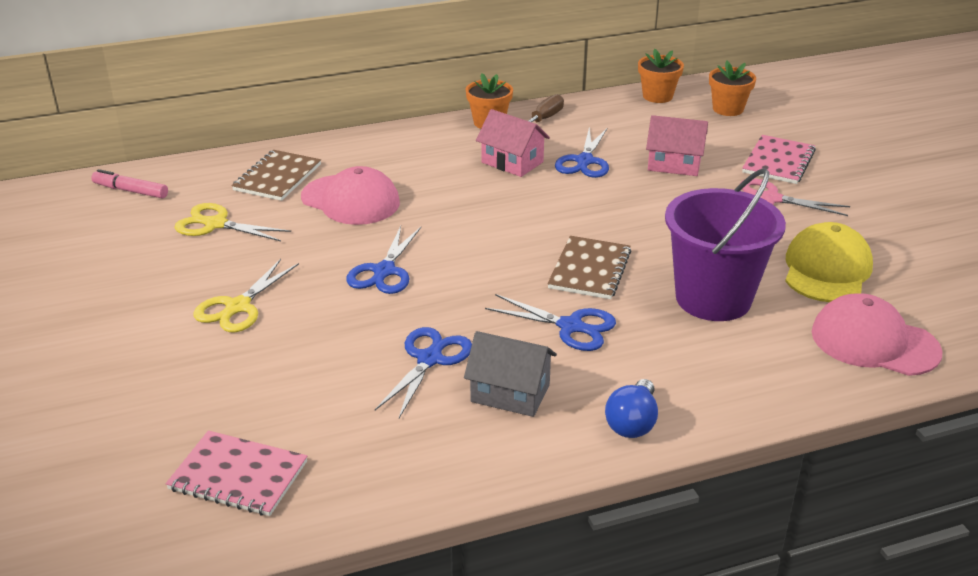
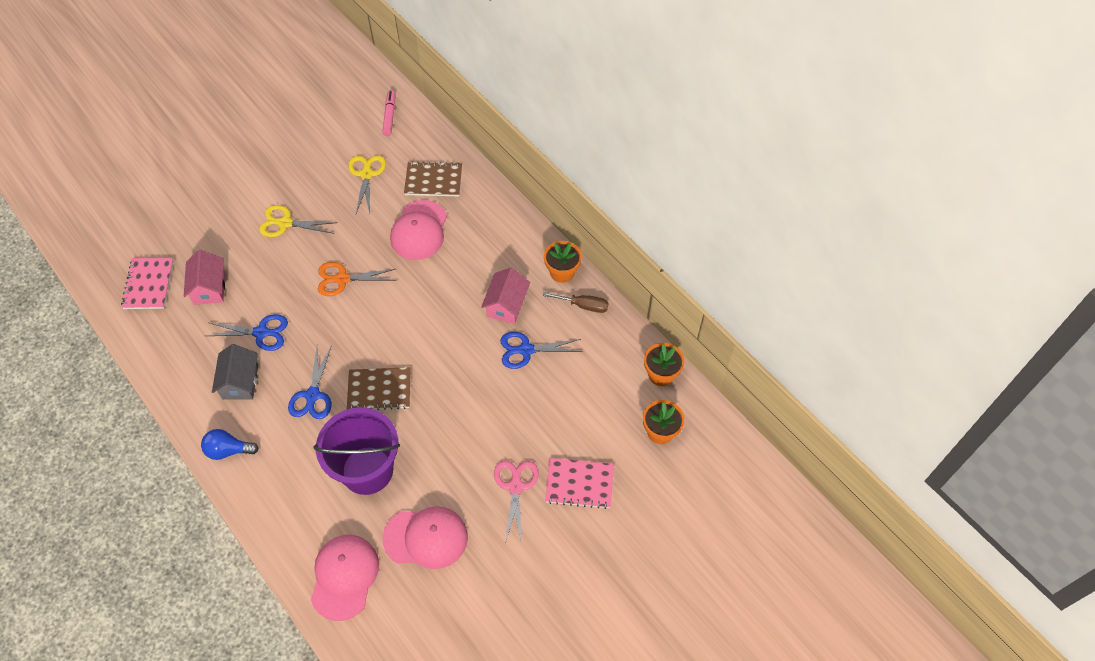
camera: 70 degrees right, 25 degrees up
(384, 271) = (342, 279): blue scissors -> orange scissors
(674, 164) = (545, 410): pink house -> pink house (209, 288)
(826, 270) = (426, 538): yellow cap -> pink cap

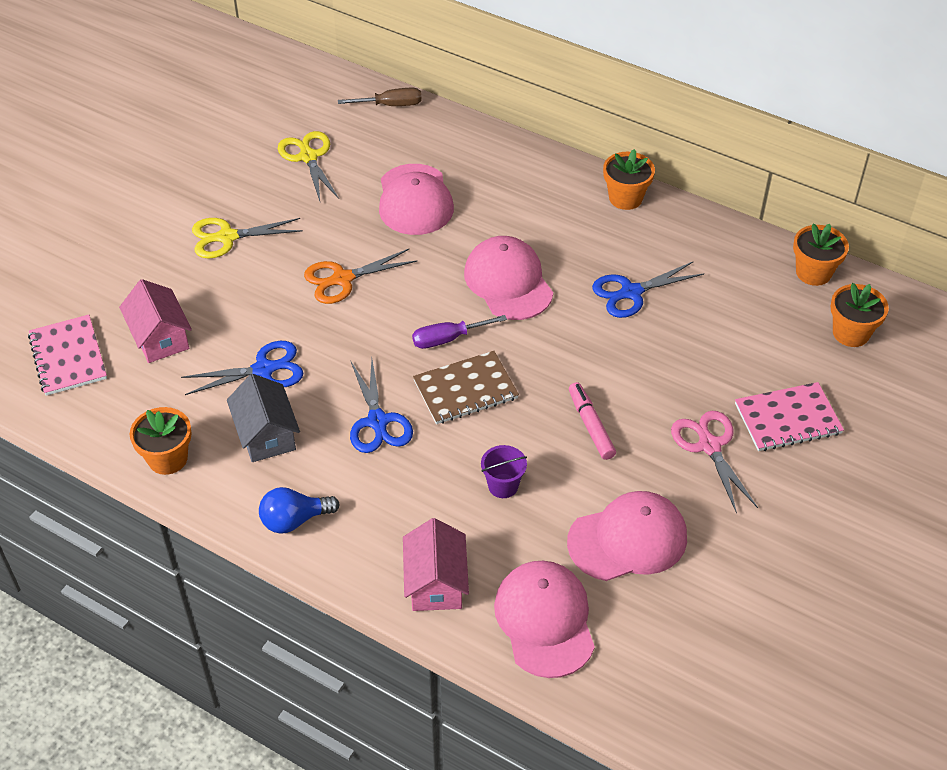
camera: 20 degrees left, 10 degrees down
(174, 379) = (168, 458): none -> orange flower pot
(367, 470) = (503, 486): purple bucket -> purple bucket, size x0.40
(387, 347) = (448, 339): none -> purple screwdriver
(389, 116) = (303, 87): pink marker -> pink marker (591, 425)
(433, 181) = (402, 142): brown notebook -> none
(448, 315) = (508, 282): none -> pink cap
(506, 305) = (576, 251): pink house -> pink house (435, 583)
(583, 305) = (674, 226): brown screwdriver -> brown screwdriver (391, 105)

